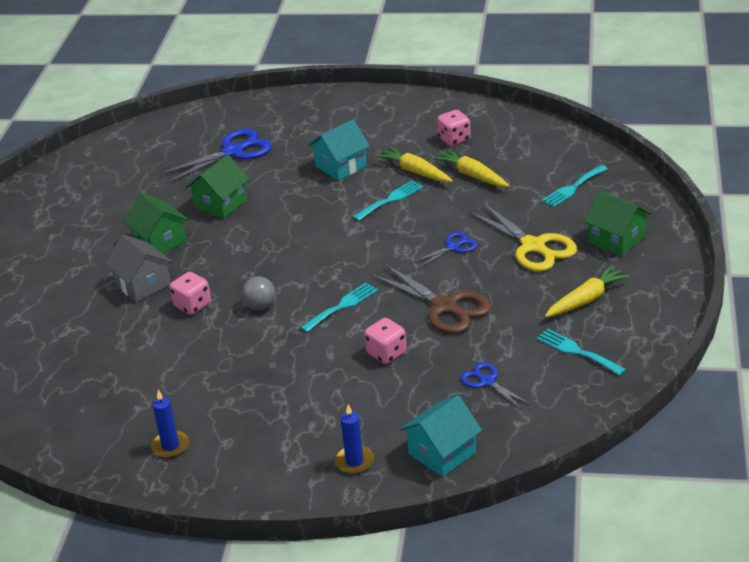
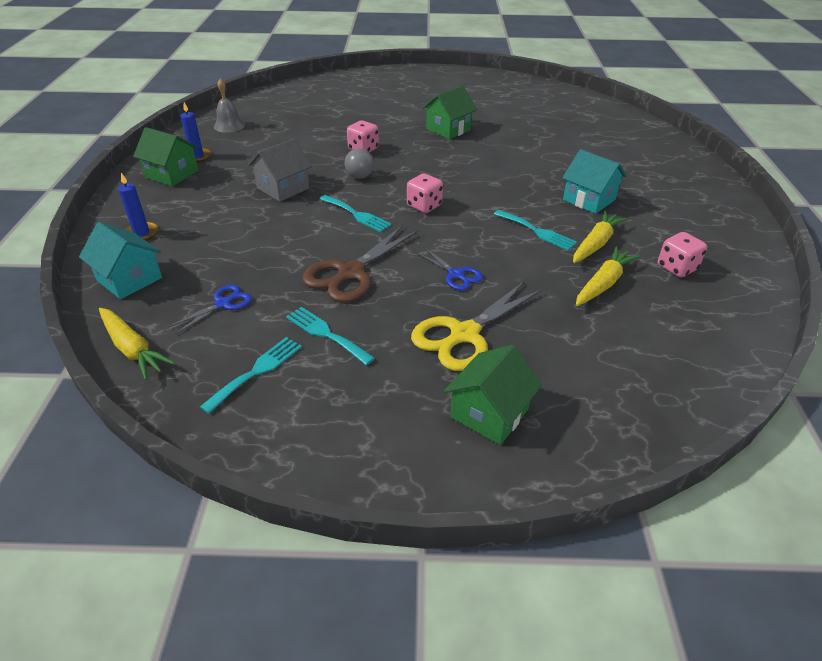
camera: 80 degrees right, 5 degrees up
(80, 428) = (229, 125): none -> grey bell
(143, 284) = (391, 129): grey house -> grey house (283, 188)
(221, 204) = (507, 148): green house -> green house (172, 174)
(233, 152) = (591, 146): blue scissors -> none
(386, 353) = (282, 242): pink dice -> pink dice (424, 206)
(573, 188) = (604, 370): turquoise fork -> turquoise fork (326, 334)
(586, 299) = (356, 380): yellow carrot -> yellow carrot (133, 349)

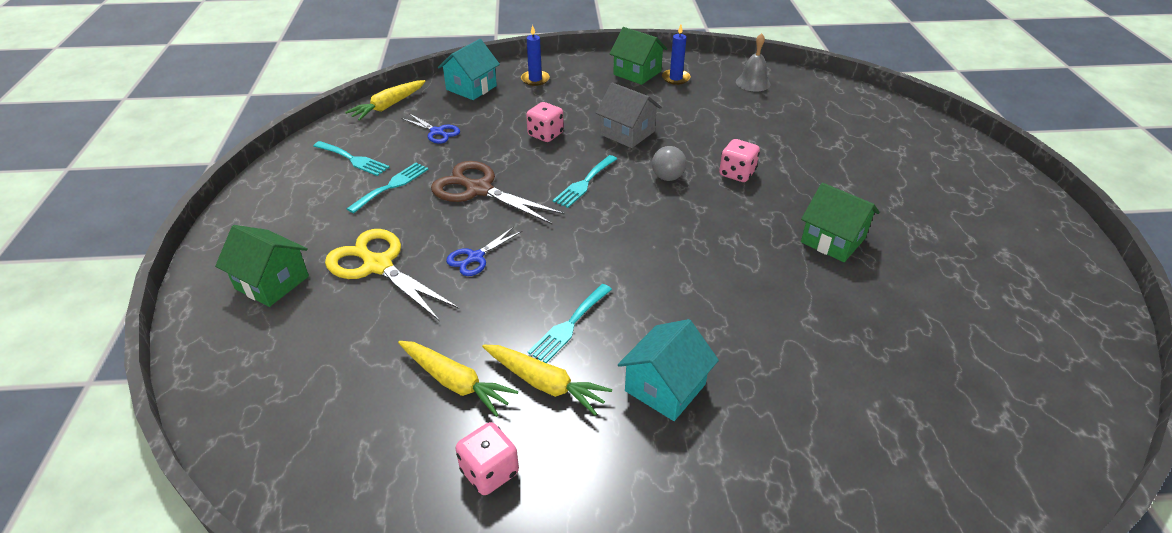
camera: 85 degrees right, 0 degrees up
(172, 174) = (637, 73): green house -> green house turned 75 degrees counterclockwise
(424, 206) = (612, 228): pink dice -> pink dice (545, 135)

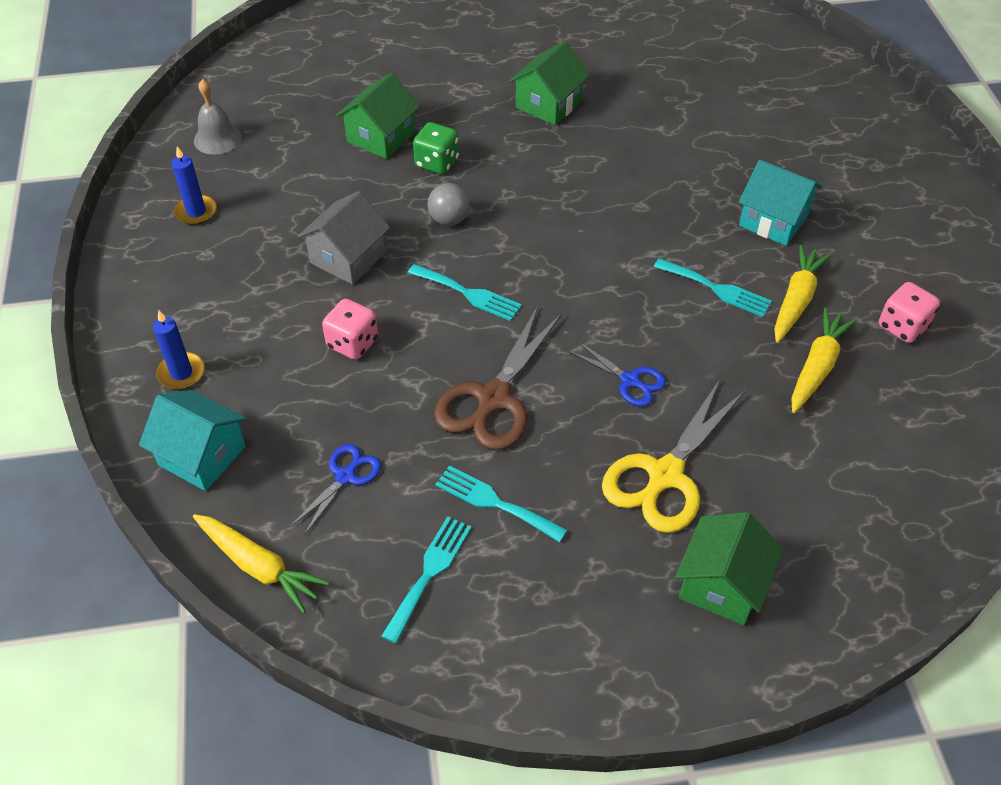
camera: 95 degrees left, 10 degrees up
(637, 73) = (174, 253): green house -> green house (381, 137)
(737, 174) = (437, 163): pink dice -> green dice

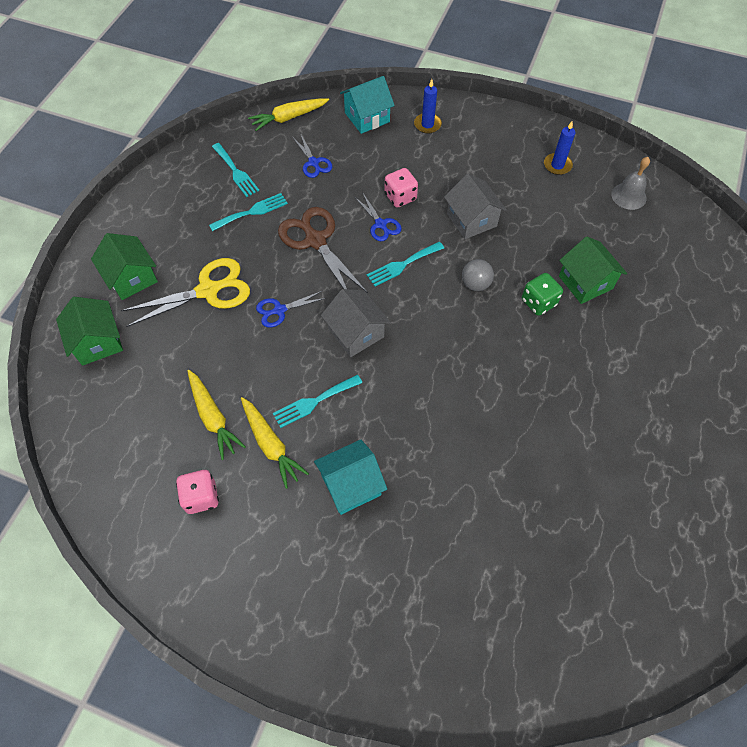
camera: 120 degrees right, 10 degrees up
(416, 343) = (380, 224): none -> blue scissors
(548, 104) = (572, 406): green house -> green house (98, 342)
(601, 293) = (356, 333): none -> grey house
(665, 475) = (208, 291): yellow scissors -> yellow scissors turned 90 degrees clockwise

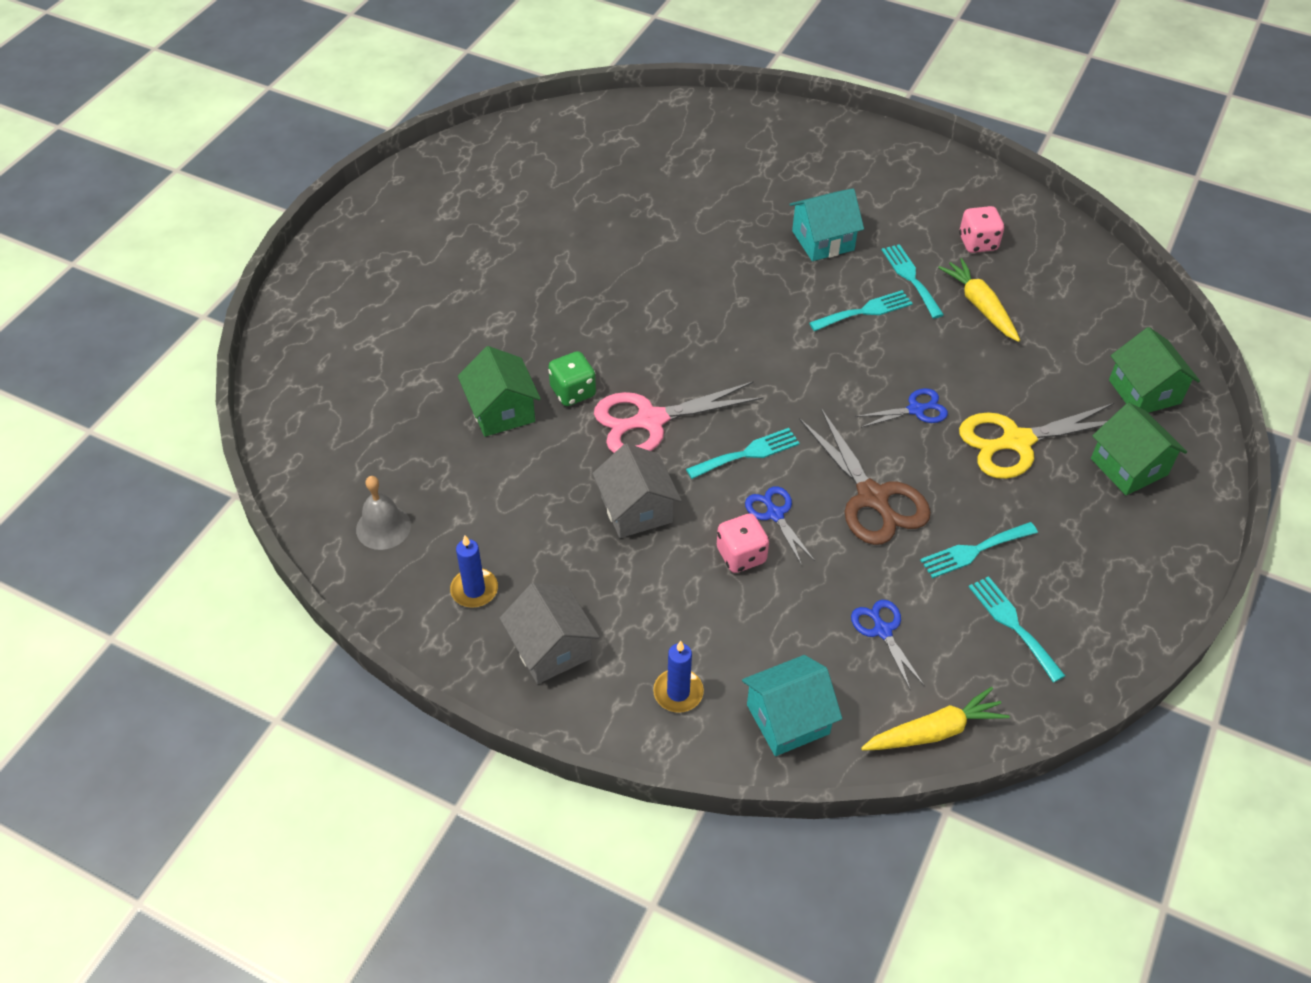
camera: 175 degrees left, 10 degrees down
(271, 445) = (911, 278): yellow carrot -> turquoise fork
(356, 333) = (815, 376): grey house -> grey house (551, 648)
(475, 284) = (651, 420): grey ball -> pink scissors

